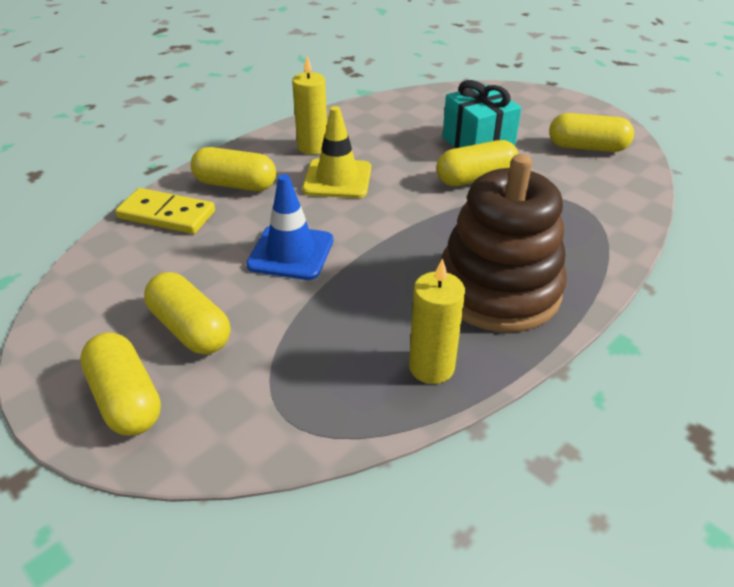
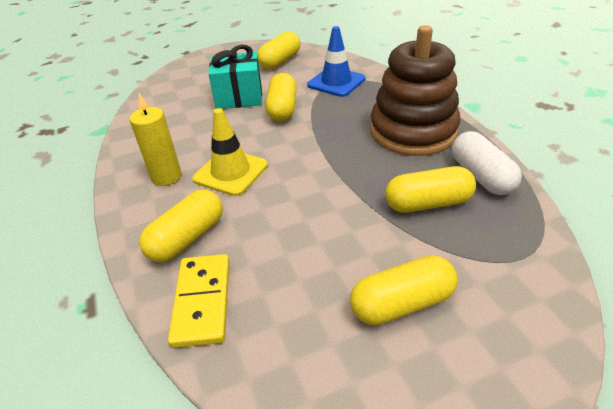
camera: 65 degrees left, 0 degrees up
(126, 399) = (488, 366): yellow capsule -> yellow capsule (428, 203)
(166, 215) = (203, 301): yellow domino -> yellow domino turned 45 degrees counterclockwise
(291, 253) = (321, 219): blue traffic cone -> blue traffic cone (336, 82)
(431, 367) = (481, 176): yellow candle -> white capsule

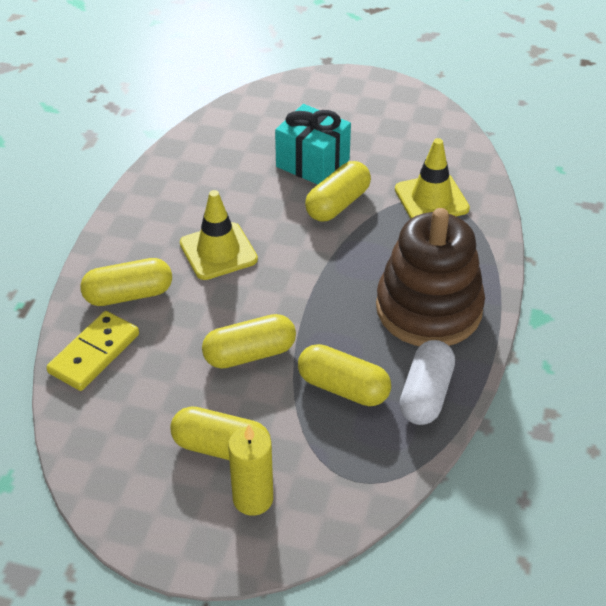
camera: 35 degrees right, 5 degrees up
(166, 176) = (164, 223): yellow candle -> yellow candle (253, 499)
(280, 61) = (407, 133): yellow capsule -> yellow capsule (249, 354)
(336, 82) = (431, 199): blue traffic cone -> yellow traffic cone

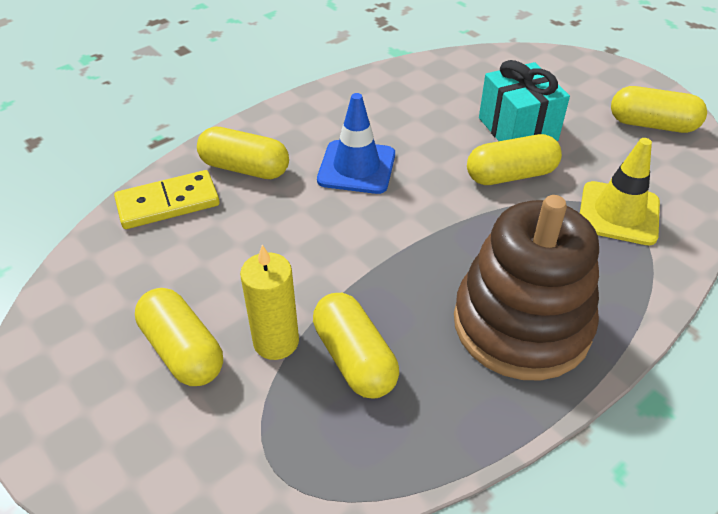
camera: 35 degrees right, 0 degrees up
(218, 251) = (356, 167): yellow traffic cone -> blue traffic cone
(249, 354) = (296, 274): yellow capsule -> yellow capsule (652, 124)
(253, 499) = (159, 422): yellow candle -> yellow candle (276, 342)
(426, 394) = (437, 418): white capsule -> none

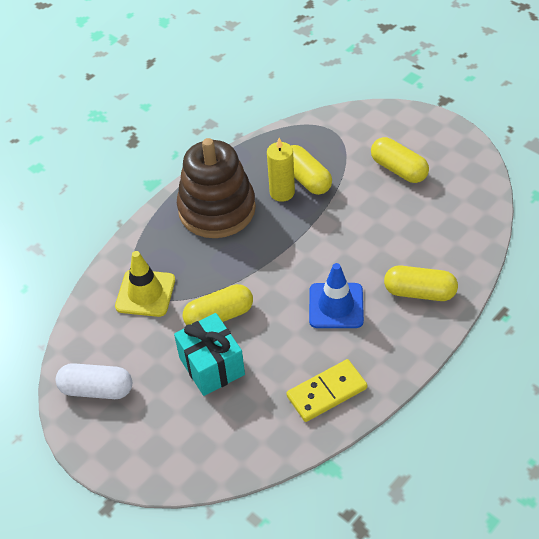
camera: 175 degrees right, 5 degrees up
(168, 203) = (459, 254): yellow domino -> yellow domino (326, 392)
(276, 342) = (351, 180): yellow candle -> yellow candle (282, 192)
(652, 124) = (97, 389): yellow capsule -> white capsule

